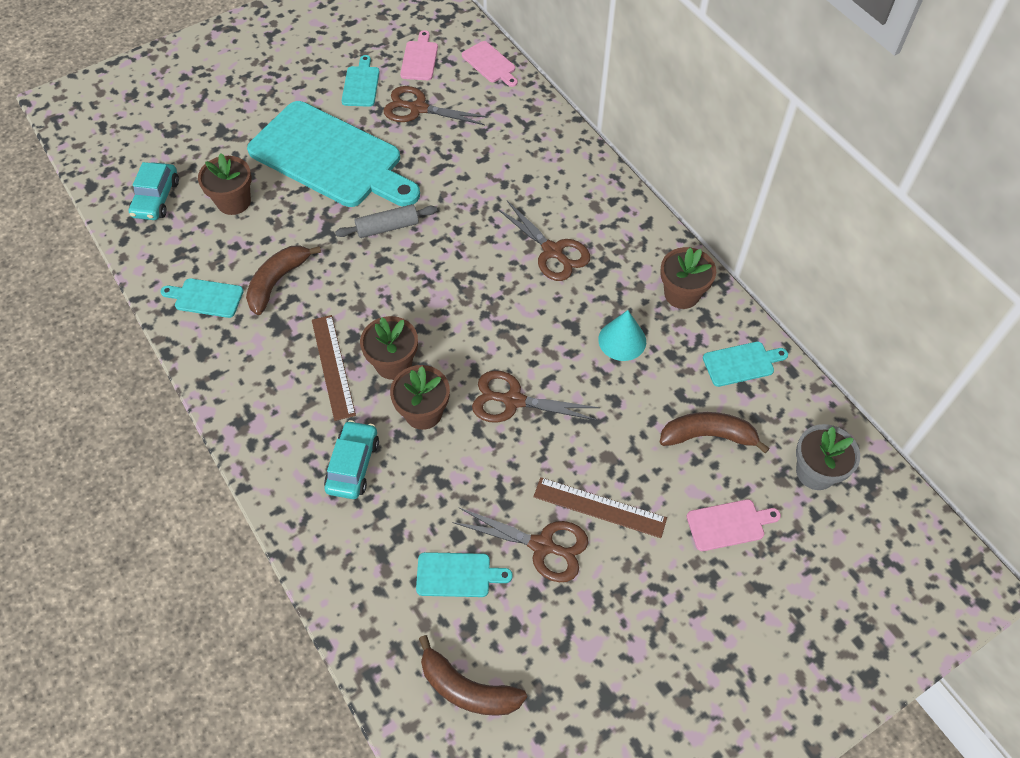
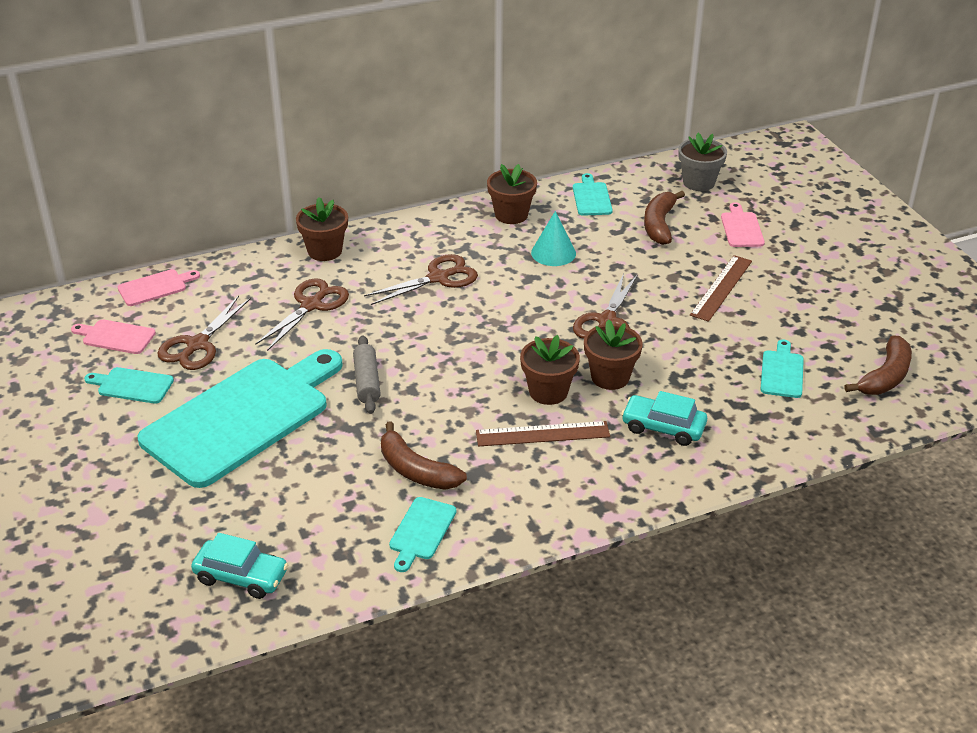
camera: 80 degrees left, 20 degrees down
(234, 202) = (278, 503): brown flower pot -> brown flower pot (325, 251)
(542, 546) = (756, 322): brown scissors -> brown scissors (311, 305)

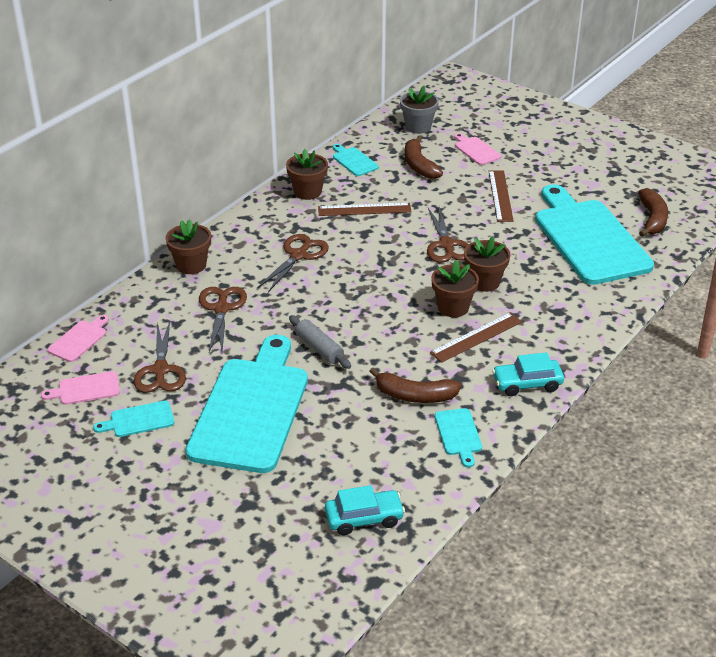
camera: 30 degrees left, 0 degrees up
(553, 253) = (364, 209): turquoise cone -> brown ruler
(663, 427) = (549, 303): turquoise car -> turquoise car (527, 384)
(782, 372) = (589, 238): turquoise cutting board -> turquoise cutting board, size x2.48

